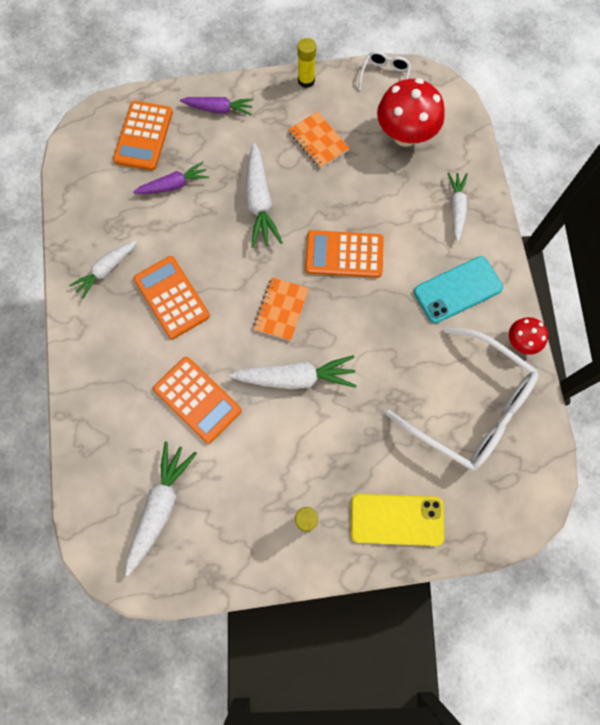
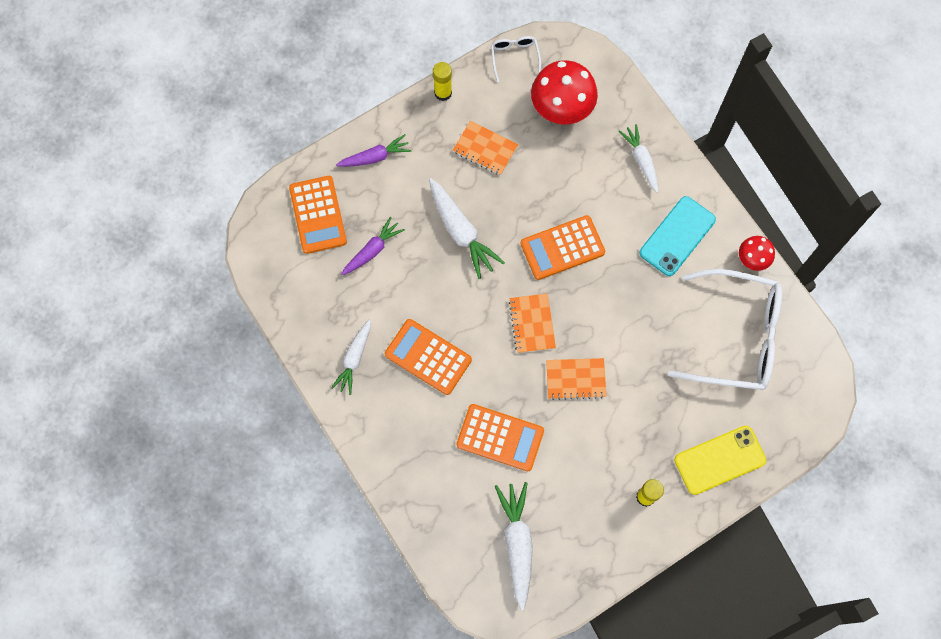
camera: 25 degrees left, 0 degrees up
(295, 378) = (575, 379): white carrot -> orange notebook

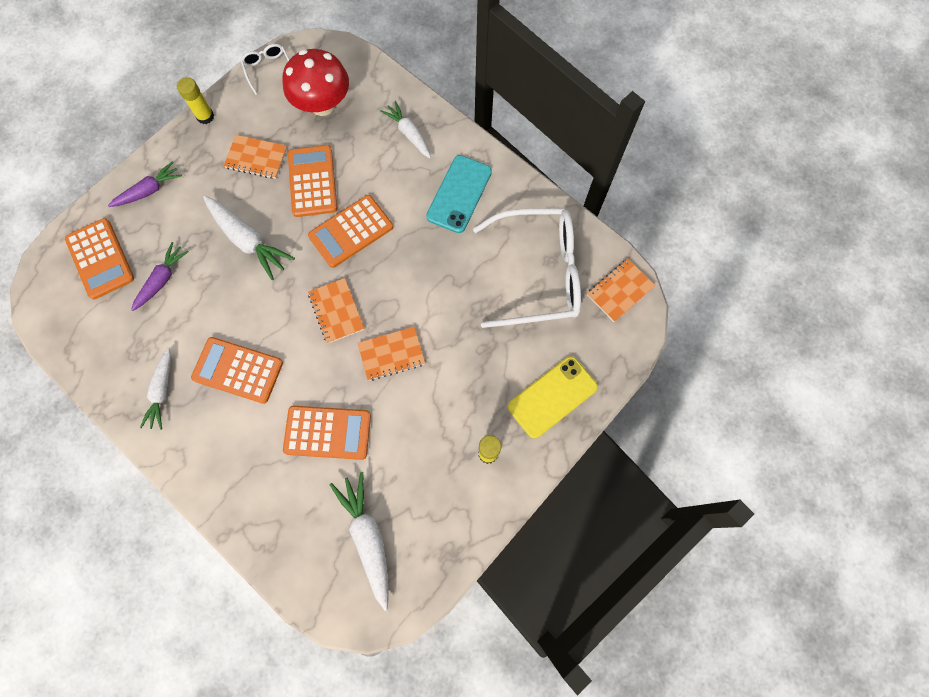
camera: 15 degrees left, 0 degrees up
(535, 187) = (312, 181): none -> orange calculator
(752, 259) = (535, 198): red mushroom -> none
(812, 374) = (620, 291): none -> orange notebook

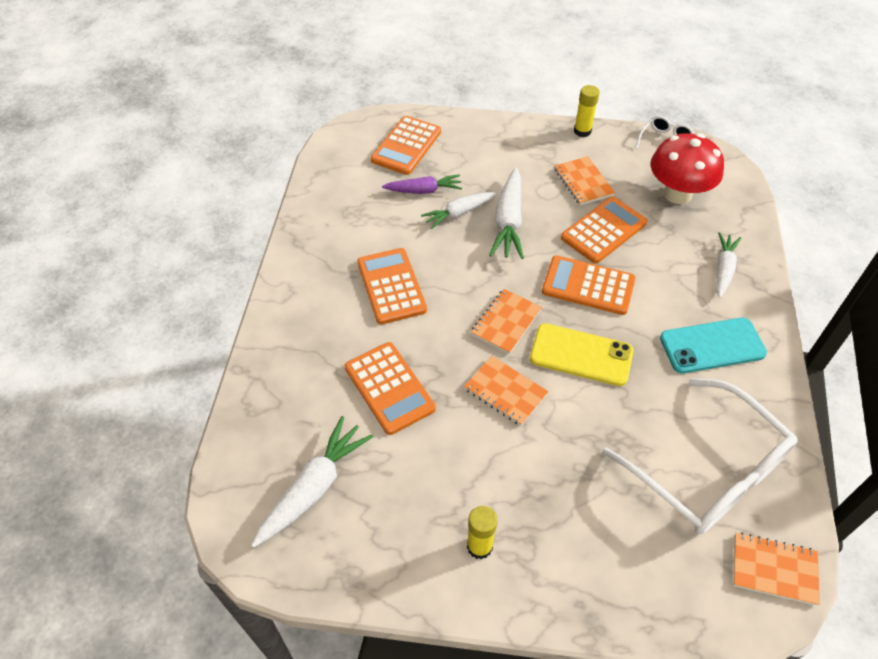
camera: 55 degrees right, 20 degrees down
(149, 190) = (487, 138): purple carrot -> none
(162, 391) = (332, 248): white carrot -> white carrot (458, 213)
(552, 397) = (592, 574): yellow phone -> yellow phone (581, 355)

